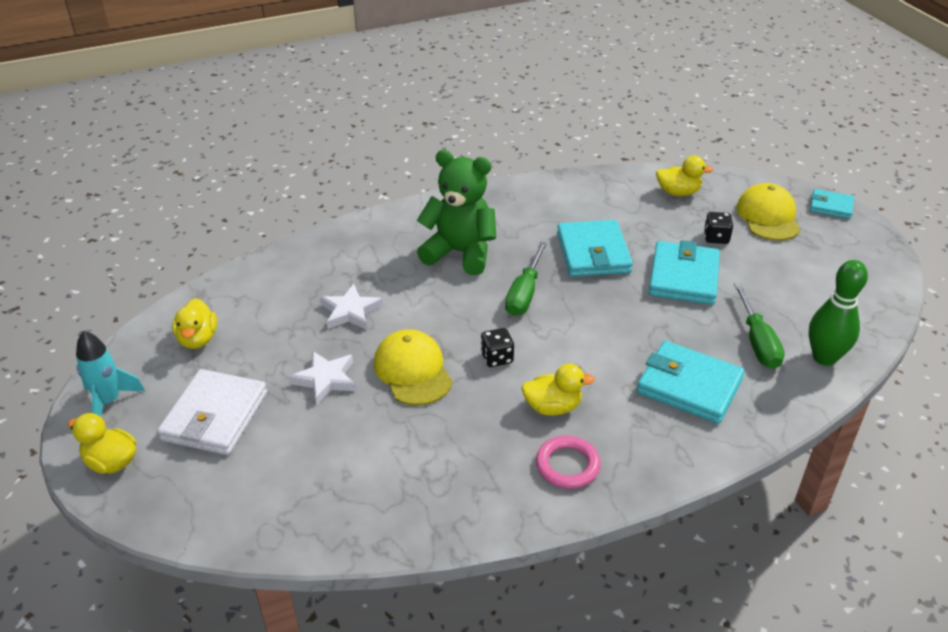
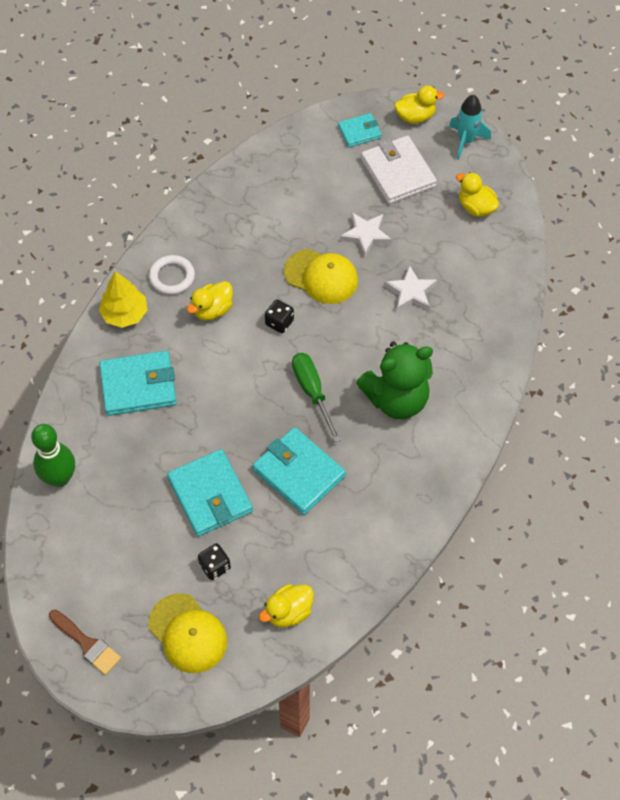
camera: 140 degrees right, 20 degrees up
(567, 465) = (172, 277): pink ring -> white ring
(653, 460) = (125, 314): none -> yellow tree
(757, 342) = (115, 461): green screwdriver -> none
(831, 206) = (139, 695): turquoise wallet -> turquoise wallet (359, 132)
(859, 247) = (87, 644): none -> brown brush

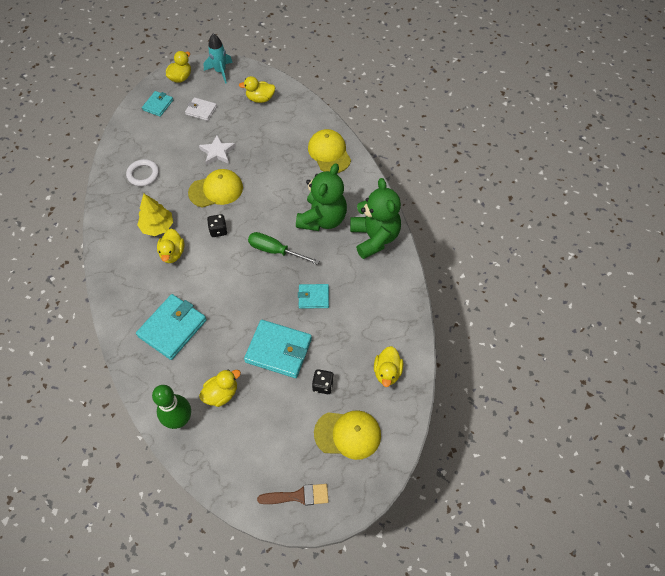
camera: 45 degrees left, 0 degrees up
(118, 488) = (221, 393): none -> yellow duck
(125, 314) = (121, 296): yellow tree -> yellow tree (157, 226)
(172, 277) = (129, 255): white ring -> white ring (143, 174)
(298, 473) = (313, 297): turquoise wallet -> turquoise wallet, size x0.57
(397, 173) = (201, 110): white wallet -> white wallet, size x0.57
(411, 292) = (272, 162): white star -> none
(429, 466) = (374, 238): none -> green teddy bear
(484, 331) = (329, 153): none -> yellow cap

